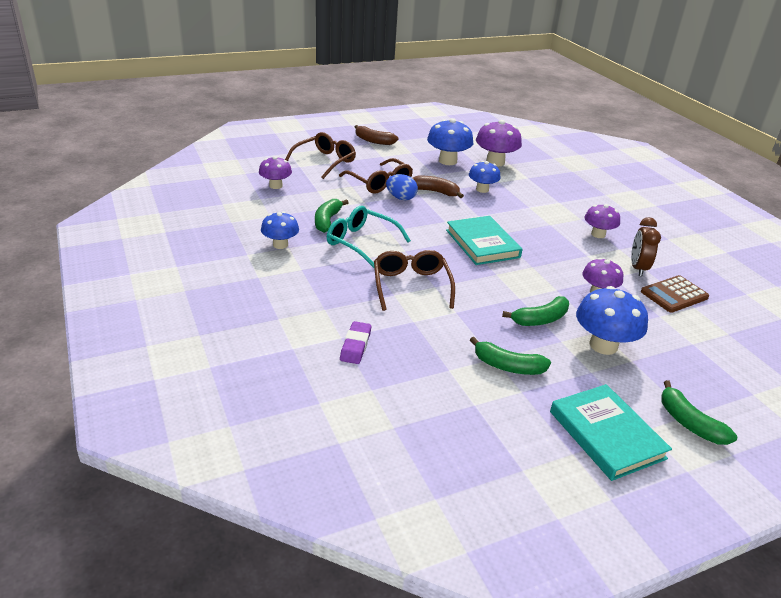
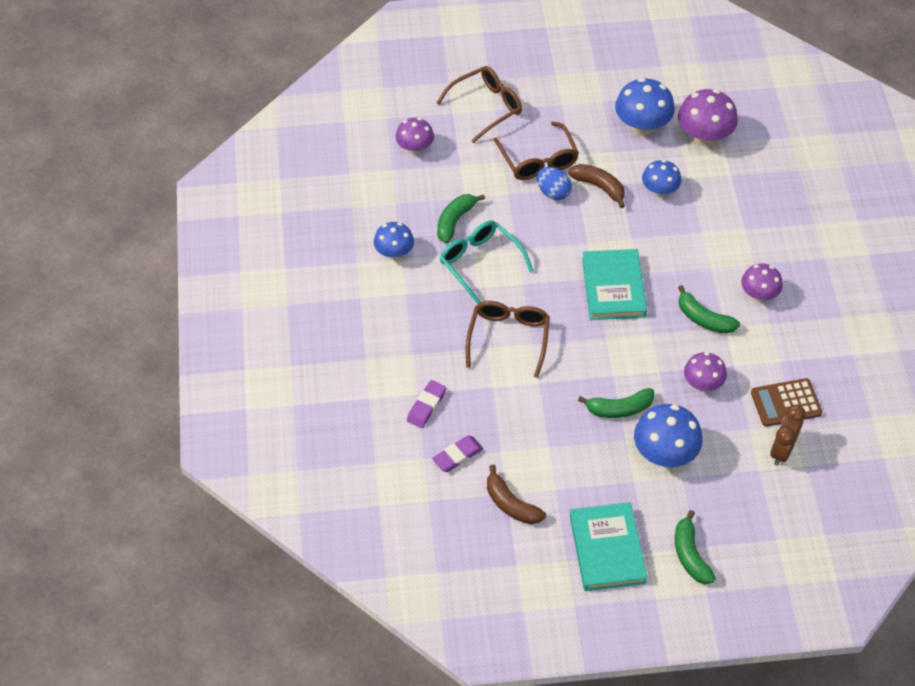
camera: 20 degrees right, 20 degrees up
(373, 141) = (563, 69): brown banana -> brown banana (511, 504)
(406, 381) = (457, 456): none -> purple eraser
(507, 366) = (557, 459): green banana -> green banana (703, 319)
(638, 268) = (771, 357): brown clock -> brown clock (782, 450)

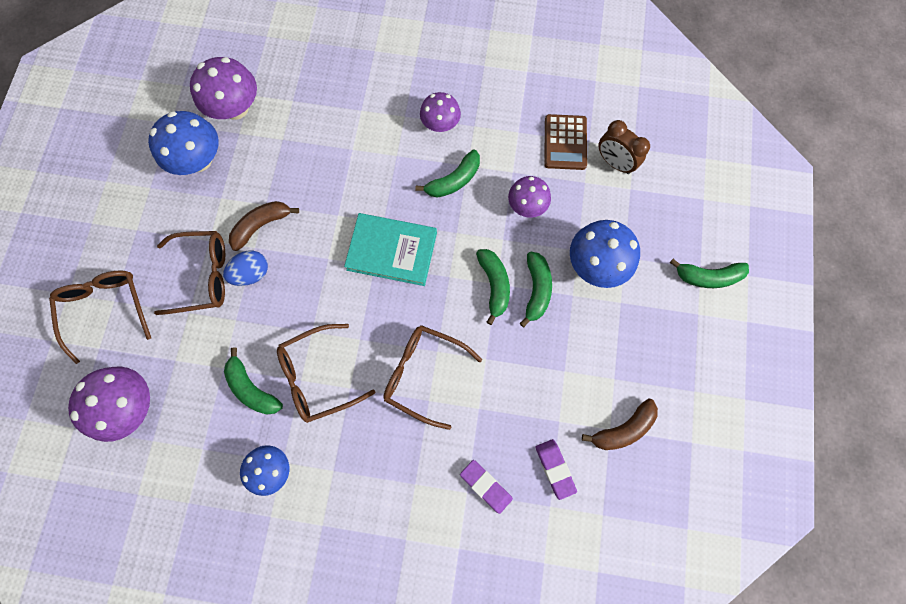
camera: 75 degrees left, 20 degrees up
(415, 148) = (132, 405): purple mushroom -> purple mushroom, size x1.55
(480, 263) = (318, 376): turquoise glasses -> brown glasses
(607, 549) = (689, 350): turquoise book -> none
(611, 374) = (494, 285): none -> green banana
(659, 191) = (287, 170): blue mushroom -> none

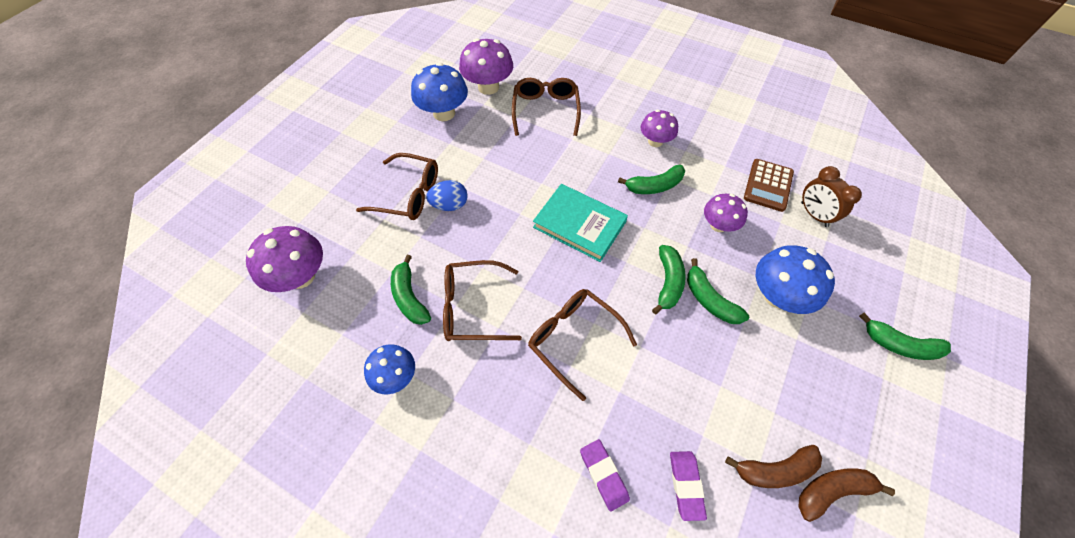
camera: 20 degrees right, 15 degrees down
(106, 309) = (319, 195): brown glasses -> brown glasses (545, 110)
(261, 225) = (474, 172): brown banana -> brown banana (832, 491)
(536, 290) = (709, 299): green banana -> green banana turned 120 degrees clockwise

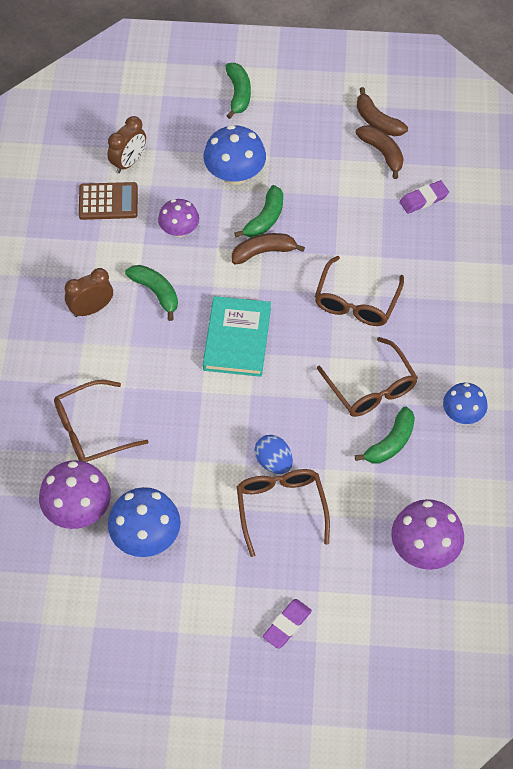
camera: 115 degrees left, 0 degrees up
(603, 475) = (447, 247): purple eraser -> purple eraser (287, 625)
(655, 141) = (91, 309): purple mushroom -> brown clock
(668, 282) = (264, 252): green banana -> brown banana

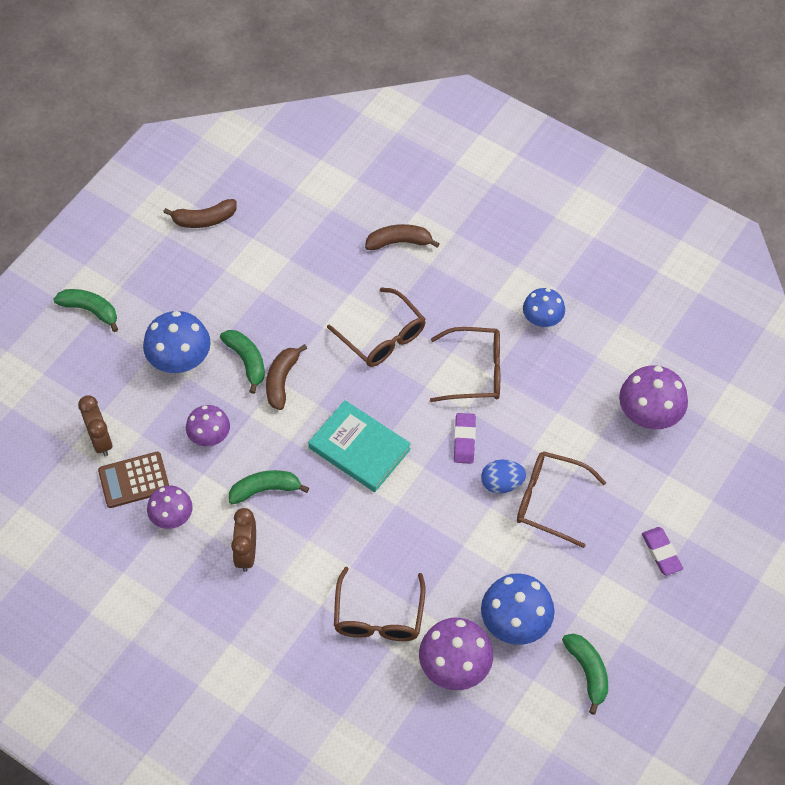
camera: 60 degrees left, 0 degrees up
(92, 243) = (172, 517): none -> purple mushroom
(108, 202) = (134, 480): brown calculator -> brown calculator turned 135 degrees counterclockwise
(382, 153) = (242, 234): brown banana -> brown banana (399, 242)
(390, 443) = (537, 386): green banana -> green banana (588, 672)
(423, 199) = (312, 230): purple eraser -> purple eraser (464, 440)

